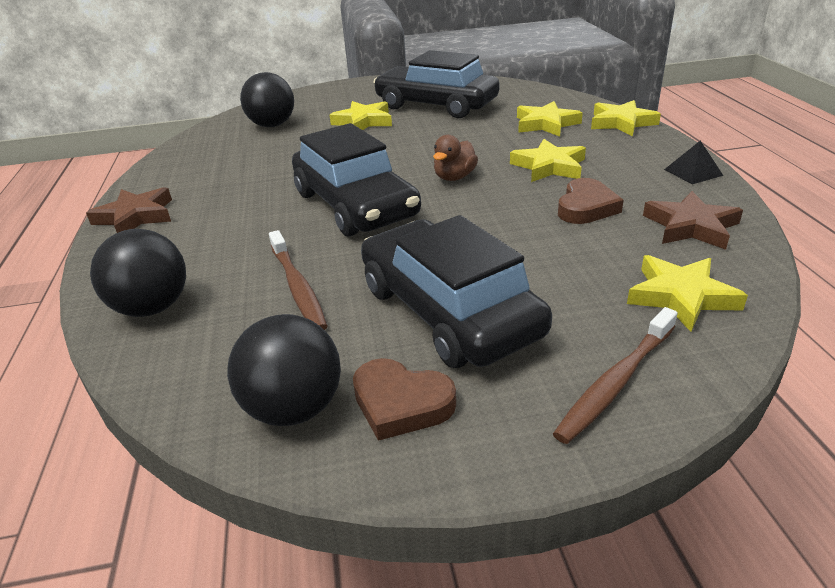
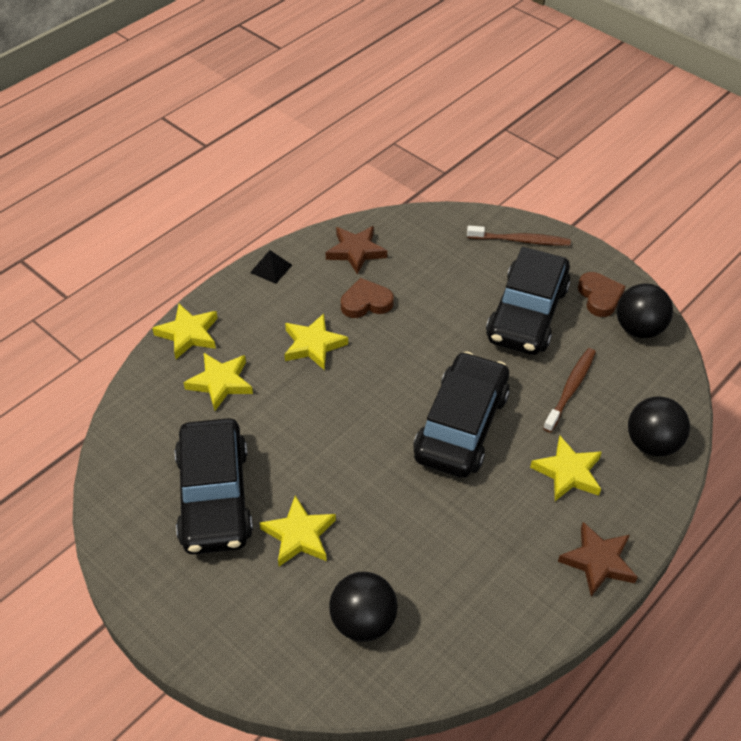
camera: 130 degrees left, 15 degrees up
(454, 177) = (373, 391): brown duck -> none
(681, 296) = (436, 238): yellow star -> yellow star (568, 472)

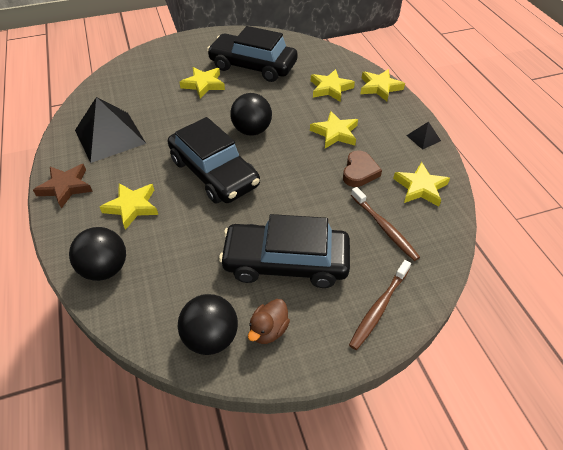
camera: 120 degrees right, 0 degrees up
(356, 251) = (420, 187): brown star -> yellow star
(363, 621) = (137, 88): black ball -> black ball (252, 130)
(484, 579) = (110, 136): none -> black pyramid
(527, 313) = (286, 262): black car -> black car turned 45 degrees counterclockwise
(570, 389) = (192, 248): brown toothbrush -> brown toothbrush (384, 228)
(599, 297) = (268, 330): brown heart -> brown duck

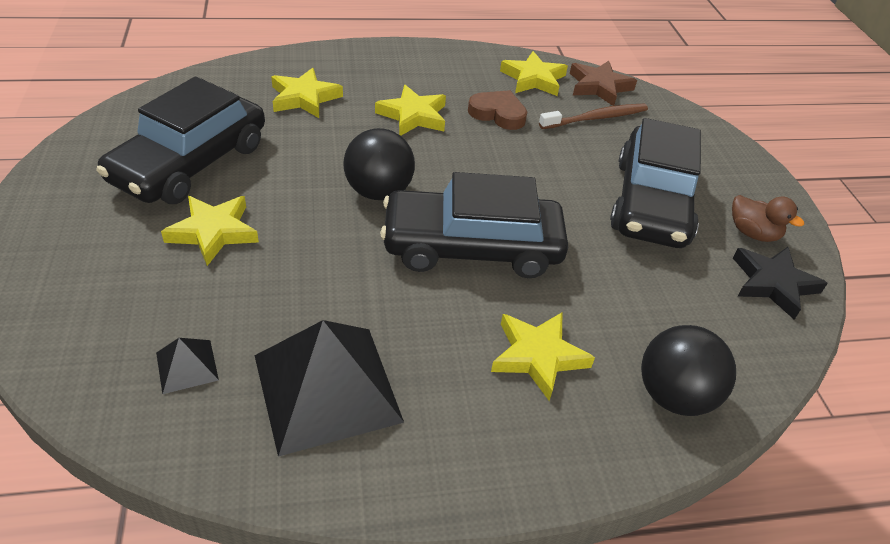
camera: 85 degrees left, 5 degrees down
(66, 187) = (471, 464): brown star -> brown star (599, 86)
(211, 337) = (773, 284): black ball -> black star
(214, 173) = (472, 247): black car -> black car turned 150 degrees counterclockwise
(379, 308) = (710, 148): brown toothbrush -> none
(380, 87) = (324, 58): yellow star -> none
(423, 138) = (445, 54): black pyramid -> black pyramid (187, 366)

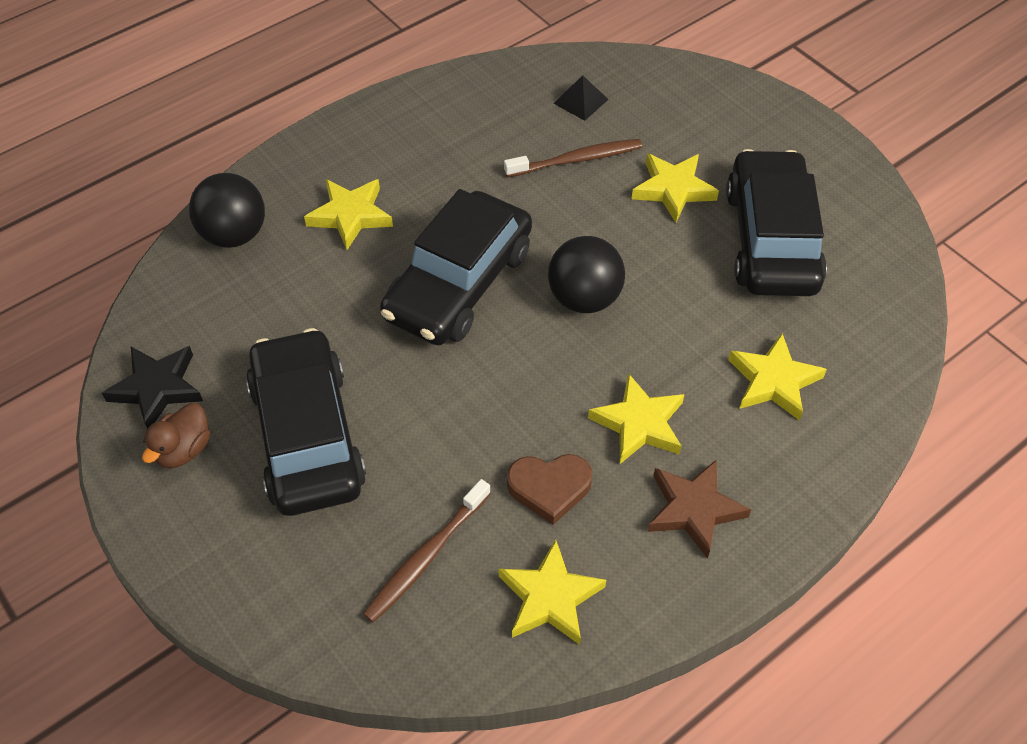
camera: 155 degrees right, 10 degrees up
(265, 301) = (577, 160): none -> brown toothbrush
(326, 387) = (482, 129): black pyramid -> none
(472, 247) = (458, 283): black car -> black car turned 150 degrees clockwise
(599, 86) = (452, 640): brown star -> brown star (694, 509)
(752, 233) = (183, 449): brown duck -> brown duck turned 75 degrees counterclockwise

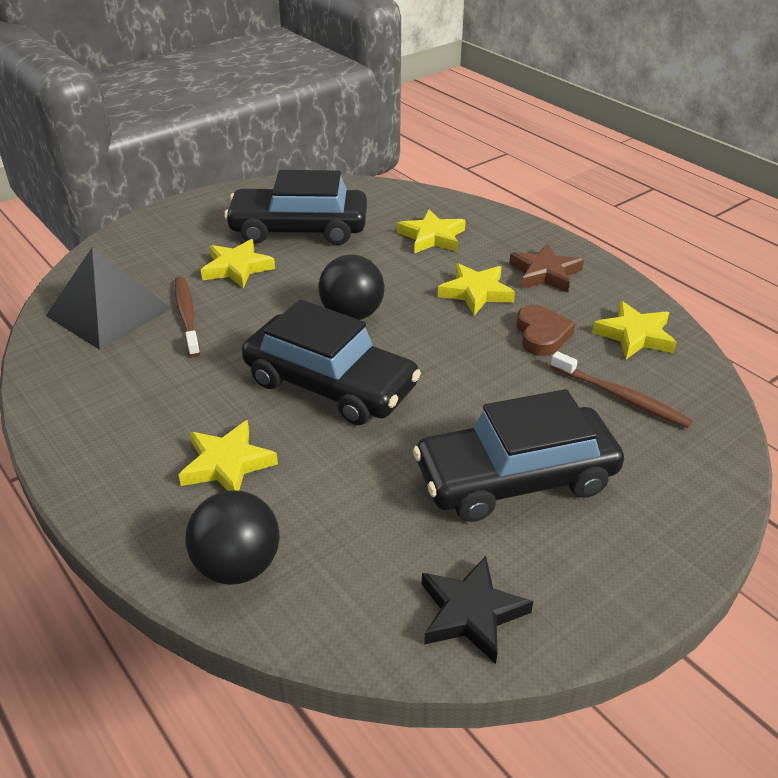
camera: 90 degrees left, 15 degrees down
(183, 449) = (549, 576): brown duck -> none
(581, 101) = (109, 311): black pyramid -> black pyramid, size x2.28

